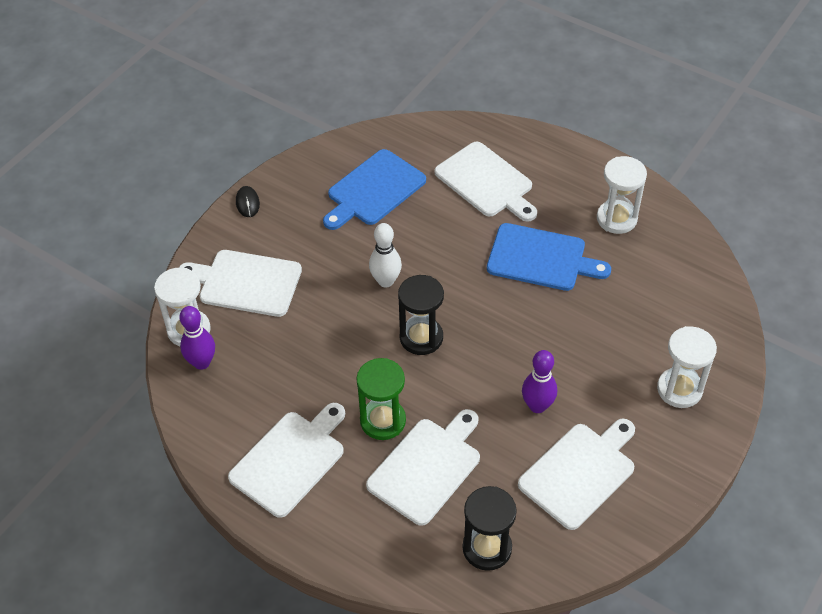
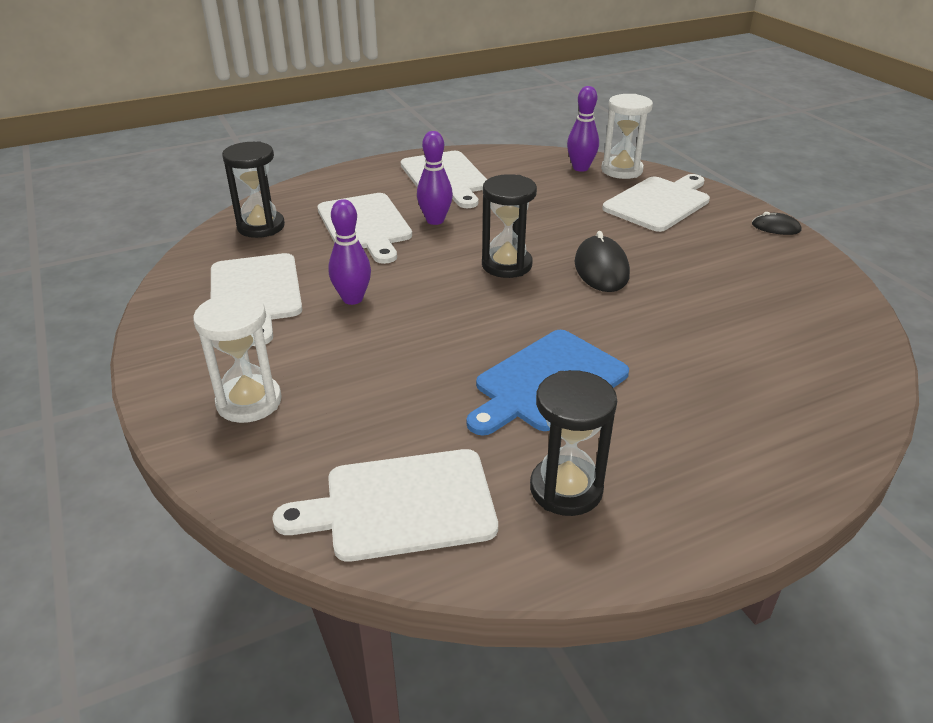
camera: 120 degrees right, 15 degrees down
(374, 190) = (756, 303): blue cutting board -> none
(383, 421) = (435, 220): green hourglass -> purple bowling pin
(386, 281) = (601, 269): white bowling pin -> black mouse
(486, 182) = (724, 392): white cutting board -> white cutting board (401, 505)
(616, 219) = (566, 489): white hourglass -> black hourglass

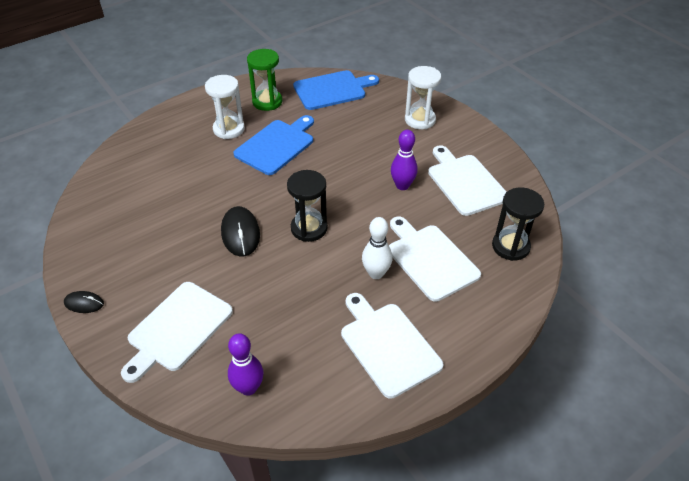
camera: 170 degrees right, 10 degrees up
(401, 505) = (332, 90): white cutting board -> blue cutting board
(435, 220) = (376, 273): purple bowling pin -> white bowling pin
(566, 489) = (267, 102): black hourglass -> green hourglass
(621, 170) = (203, 389): white hourglass -> white hourglass (229, 129)

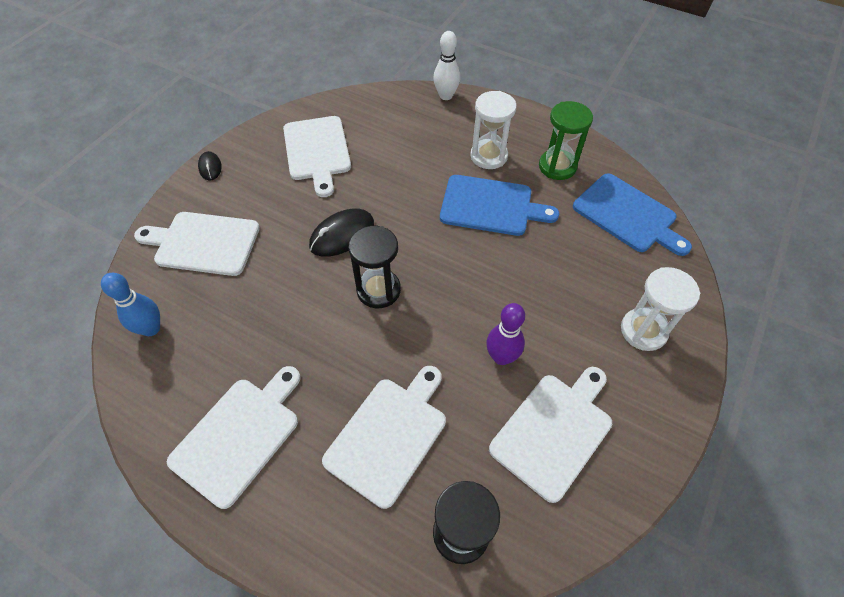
camera: 65 degrees right, 10 degrees up
(134, 222) = (317, 151): none -> white cutting board
(248, 388) = (151, 328): purple bowling pin -> blue bowling pin
(376, 273) = (340, 383): white bowling pin -> white bowling pin (446, 96)

